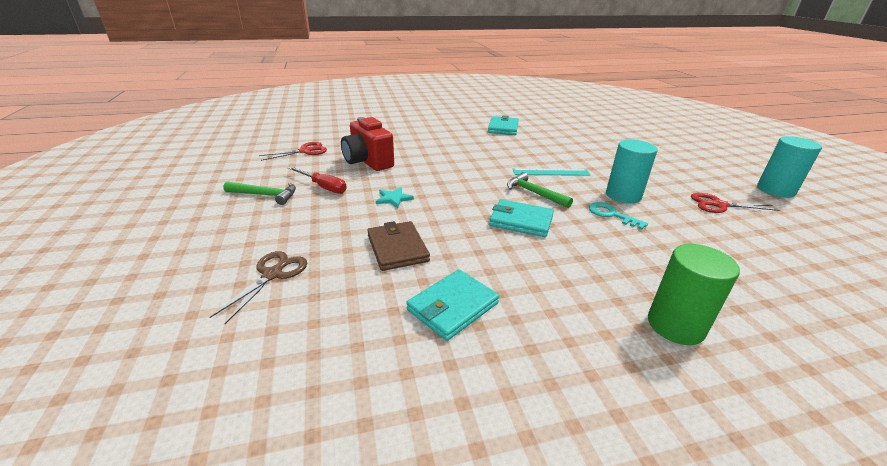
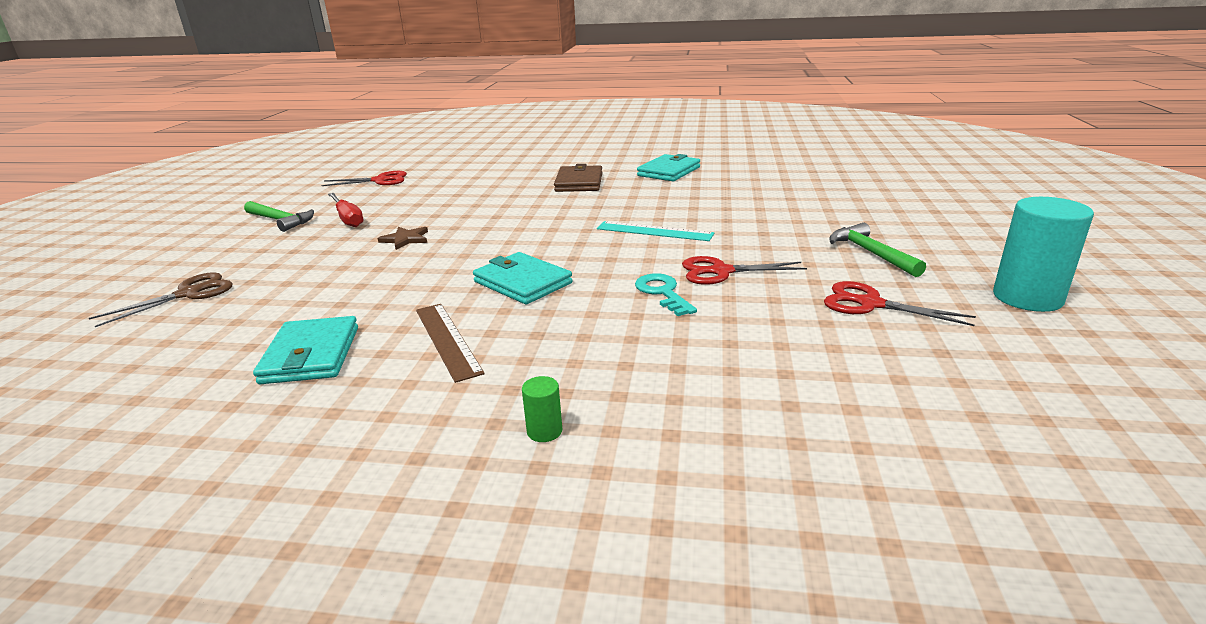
camera: 25 degrees right, 5 degrees down
(368, 162) = (432, 198): red camera -> none
(393, 198) = (405, 239): turquoise star -> brown star
(397, 248) = (337, 289): brown wallet -> brown wallet (579, 182)
(452, 307) = (311, 355): turquoise wallet -> turquoise wallet turned 75 degrees counterclockwise
(531, 273) = (447, 340): none -> brown ruler
(534, 193) = (590, 253): green hammer -> green hammer (871, 253)
(623, 195) = (721, 271): turquoise cylinder -> red scissors
(675, 325) = (544, 431): green cylinder -> green cylinder, size x0.44

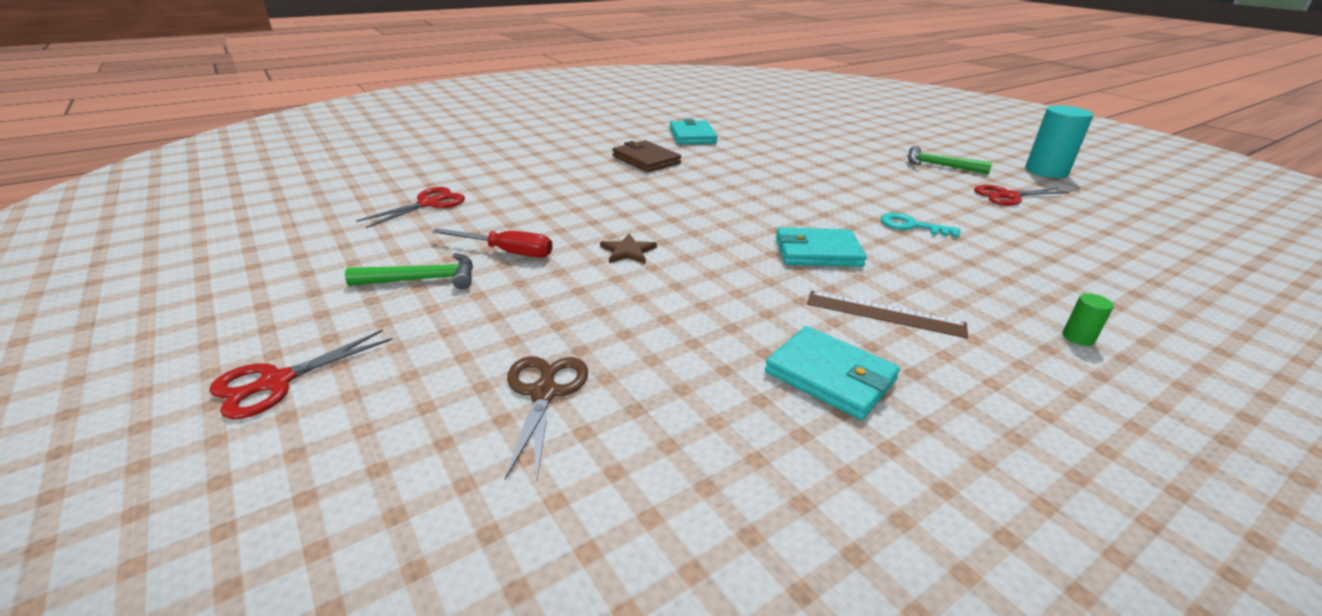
camera: 45 degrees left, 5 degrees up
(654, 231) = (800, 185): turquoise ruler -> none
(721, 271) = (904, 201): red scissors -> red scissors (276, 382)

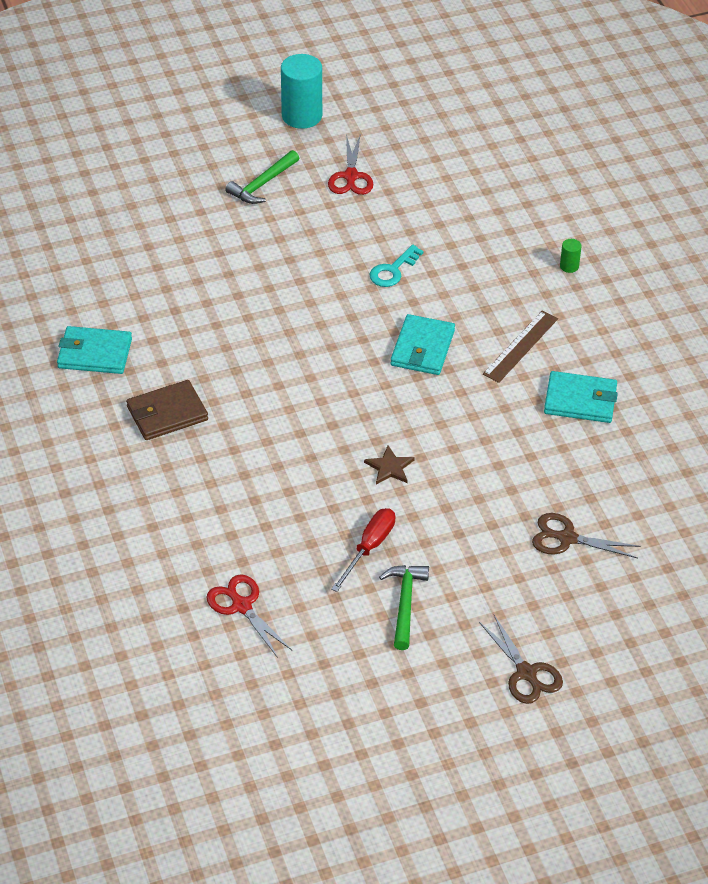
camera: 75 degrees left, 15 degrees up
(276, 382) = (526, 673): red scissors -> brown scissors
(830, 376) = (580, 400): turquoise wallet -> turquoise wallet turned 45 degrees clockwise

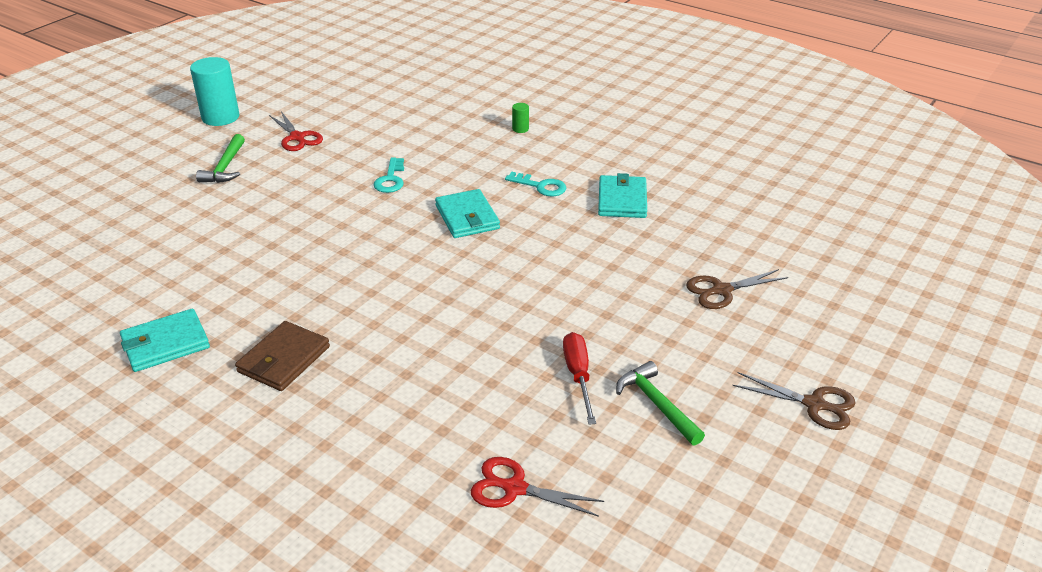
camera: 35 degrees left, 10 degrees down
(389, 467) = (529, 308): brown star -> none
(520, 346) = (540, 186): brown ruler -> turquoise key
(580, 400) = (622, 200): turquoise wallet -> turquoise wallet turned 60 degrees counterclockwise

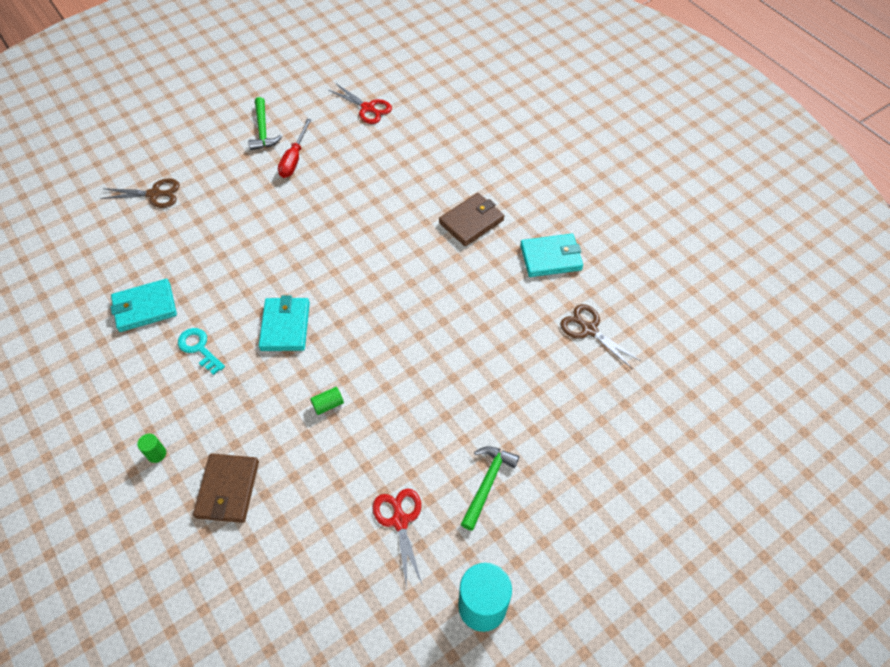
camera: 160 degrees left, 20 degrees up
(390, 179) = (328, 404): turquoise key -> green cylinder
(447, 125) = (228, 489): none -> brown wallet
(622, 200) = (145, 307): turquoise wallet -> turquoise wallet turned 45 degrees clockwise
(814, 404) = (179, 107): brown scissors -> brown scissors (589, 329)

